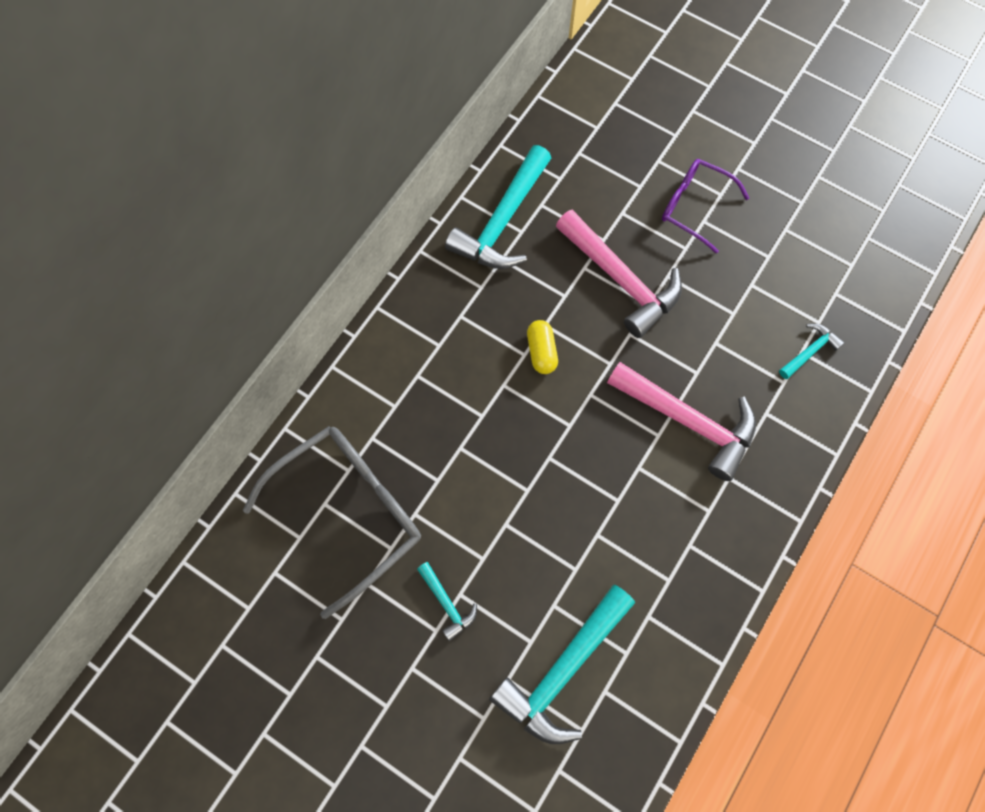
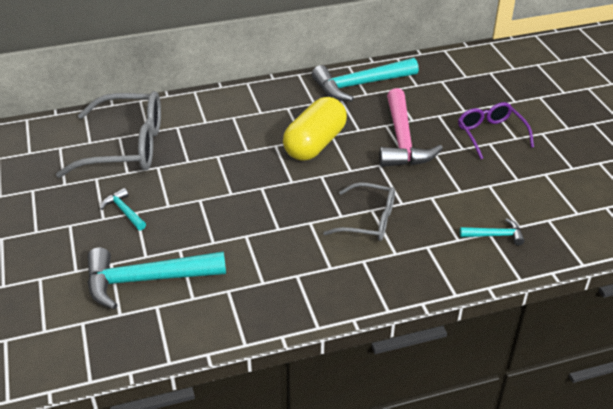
camera: 40 degrees right, 30 degrees down
(447, 603) = (124, 211): turquoise hammer -> turquoise hammer turned 135 degrees clockwise
(541, 351) = (315, 144): yellow capsule -> yellow capsule, size x1.99
(689, 421) = (369, 220): pink hammer -> grey glasses

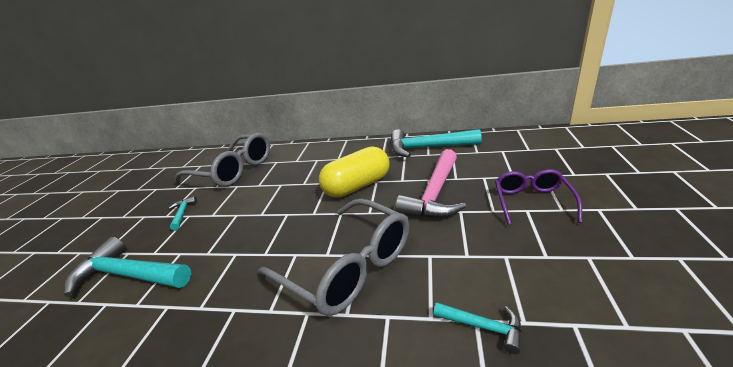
camera: 30 degrees right, 10 degrees down
(369, 220) = (348, 266): grey glasses -> grey glasses, size x1.68

